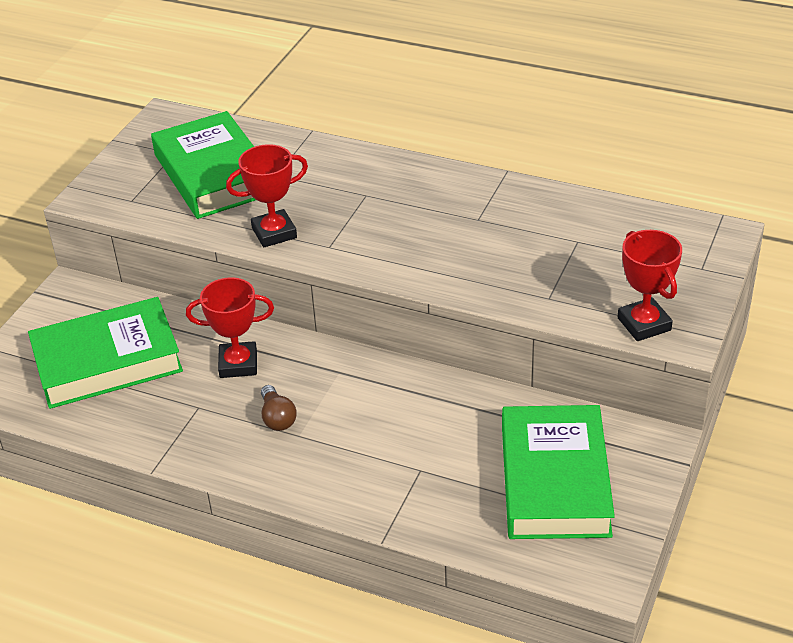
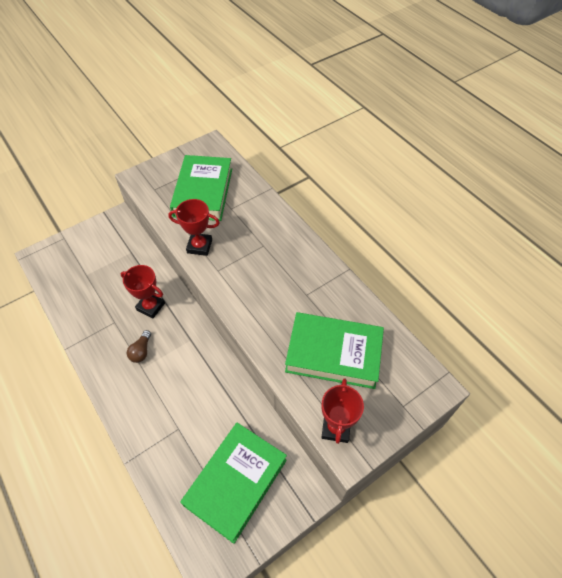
camera: 30 degrees right, 15 degrees up
(107, 361) = (99, 270): green book -> green book (333, 353)

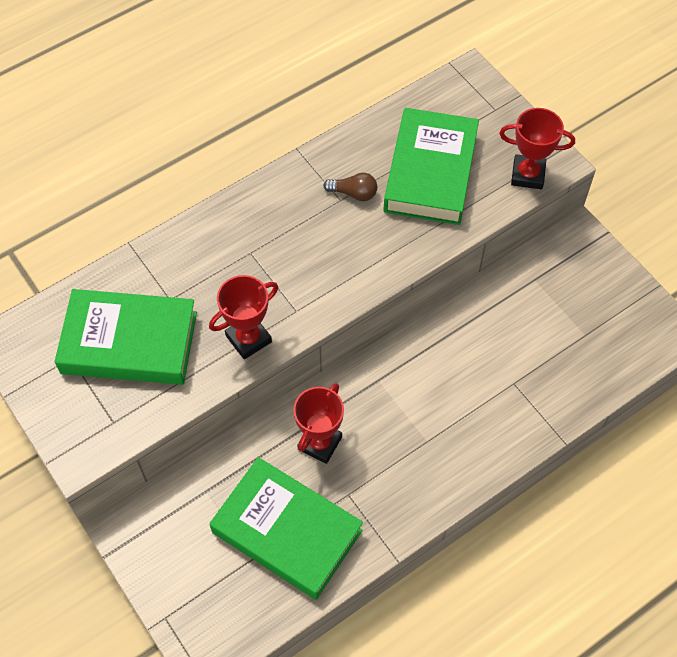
camera: 90 degrees left, 5 degrees up
(141, 351) = (399, 446): brown light bulb -> brown light bulb (354, 193)
(199, 246) = (248, 339): red trophy -> red trophy turned 45 degrees clockwise
(236, 482) = (575, 311): green book -> green book (287, 531)

